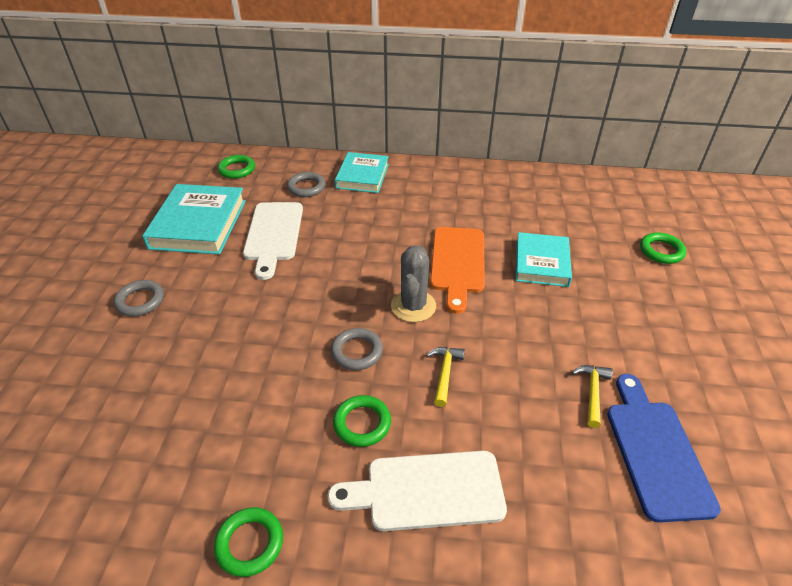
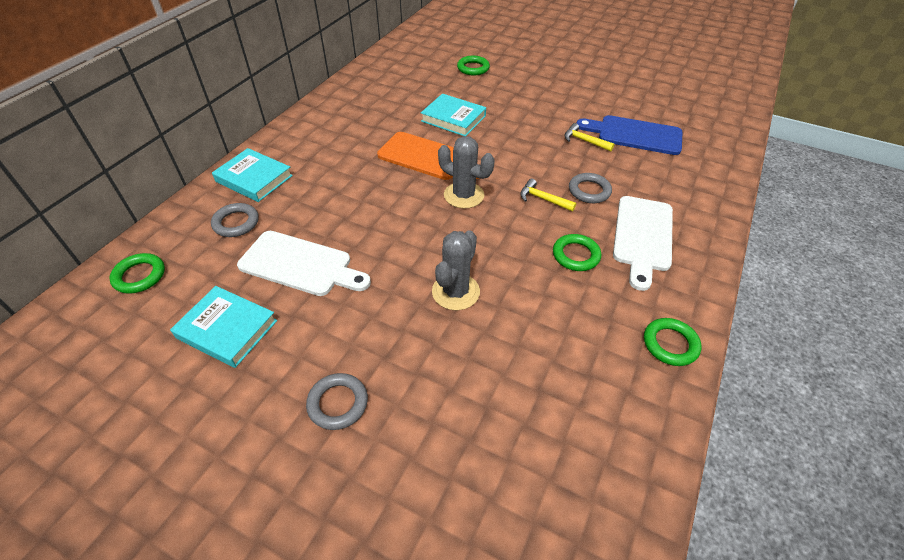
camera: 70 degrees left, 5 degrees up
(198, 224) = (227, 329): turquoise book -> turquoise book, size x0.66
(273, 336) = (455, 292): none -> grey cactus
(357, 352) = (500, 241): grey ring -> grey ring (589, 191)

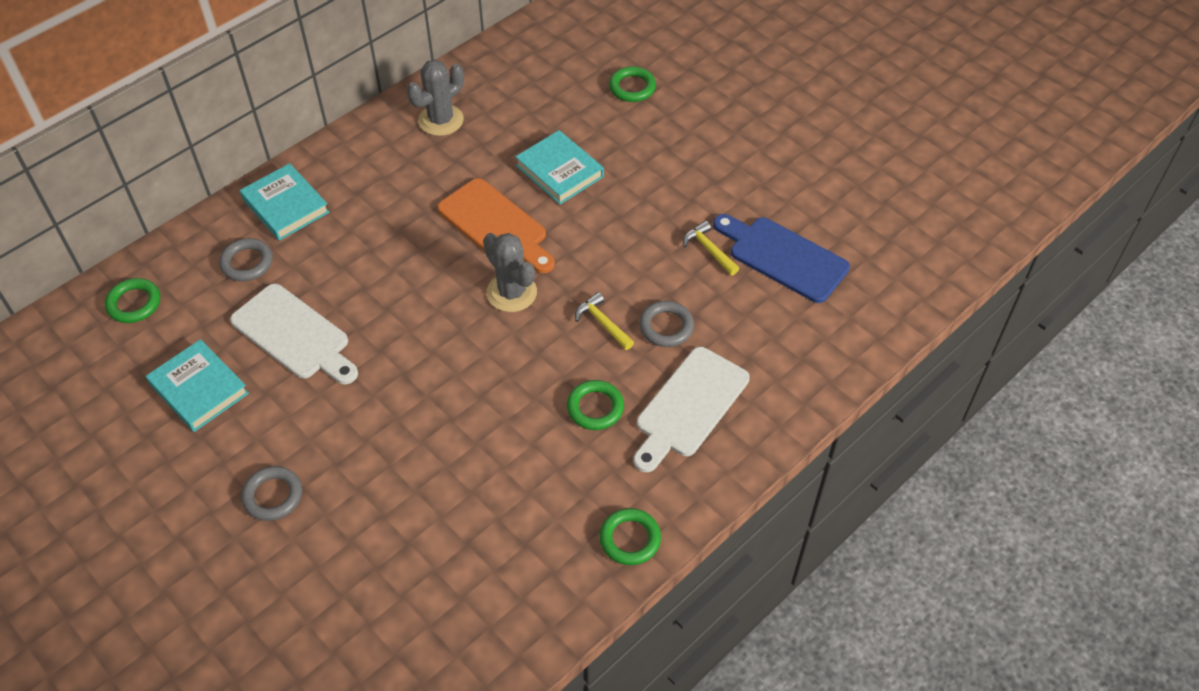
camera: 20 degrees right, 5 degrees up
(455, 292) = (439, 413): grey cactus -> grey cactus (441, 120)

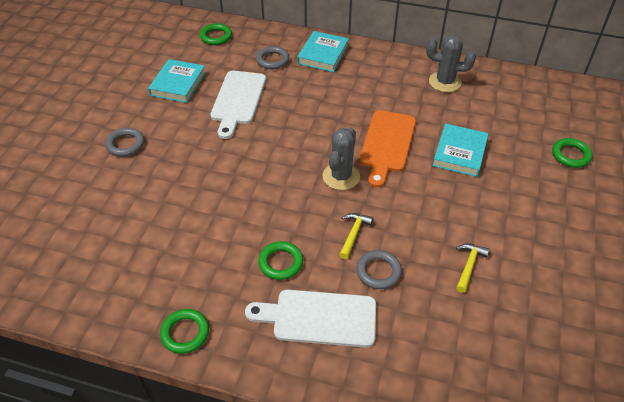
camera: 60 degrees right, 5 degrees down
(783, 257) = (504, 317): blue cutting board -> none

